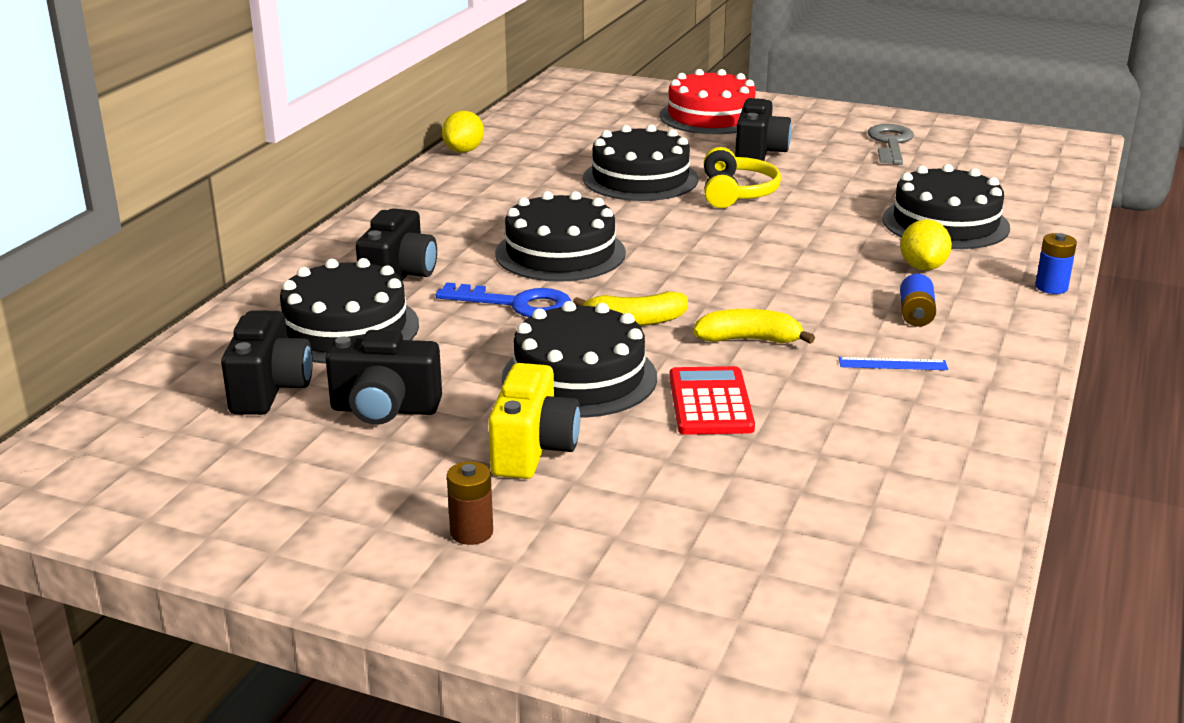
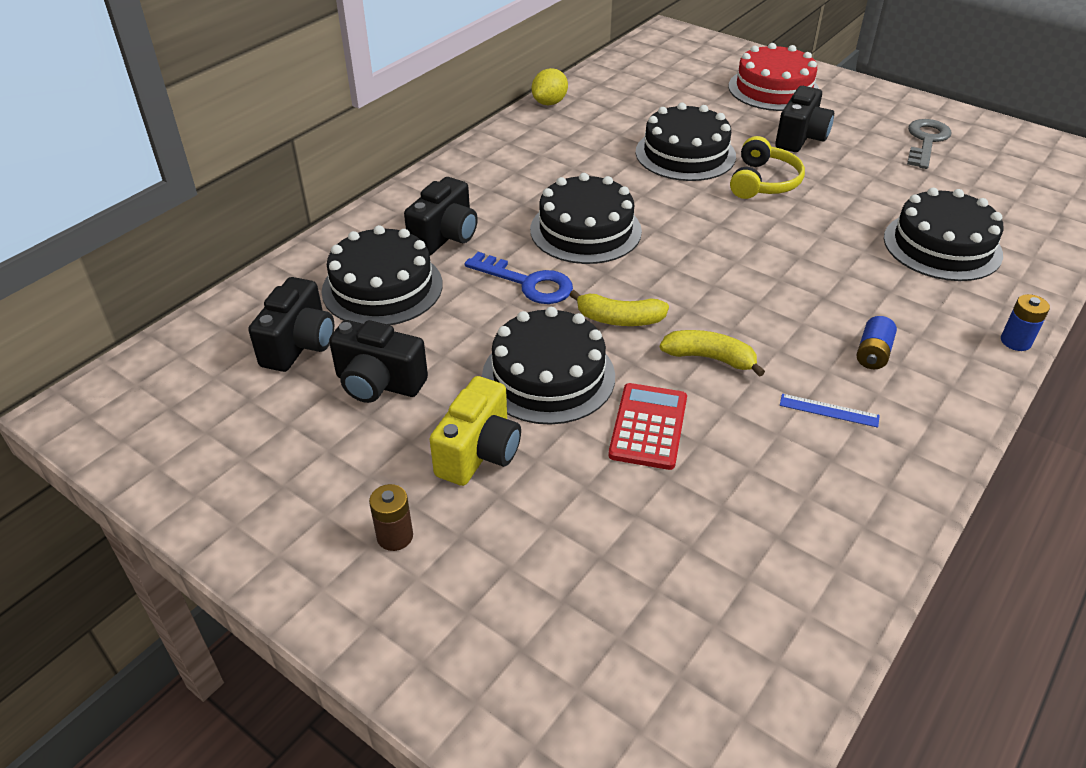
camera: 15 degrees right, 15 degrees up
(923, 267) = (900, 297): yellow lemon -> none

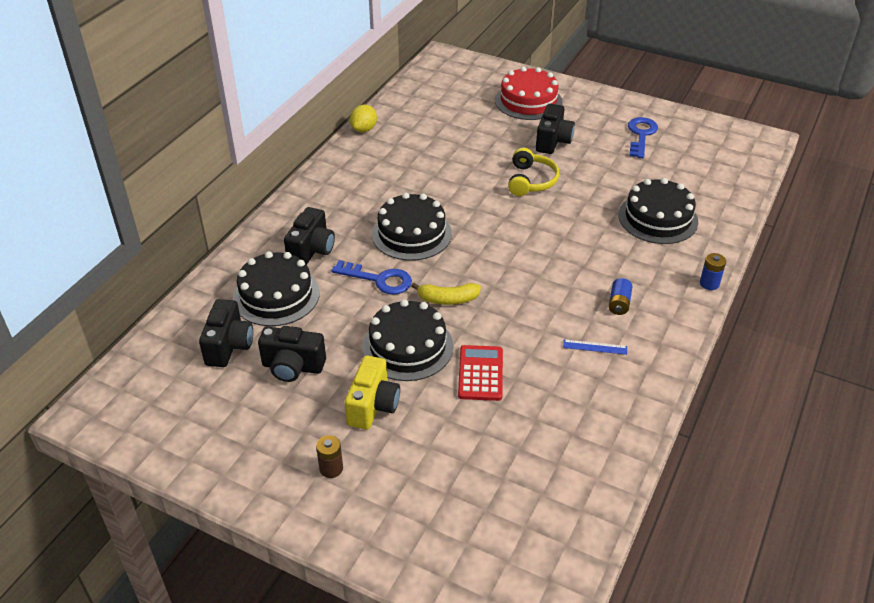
camera: 10 degrees left, 0 degrees up
(685, 154) = (472, 163): black cake -> none
(710, 358) = (513, 320): yellow banana -> none
(926, 141) = (641, 135): grey key -> blue key

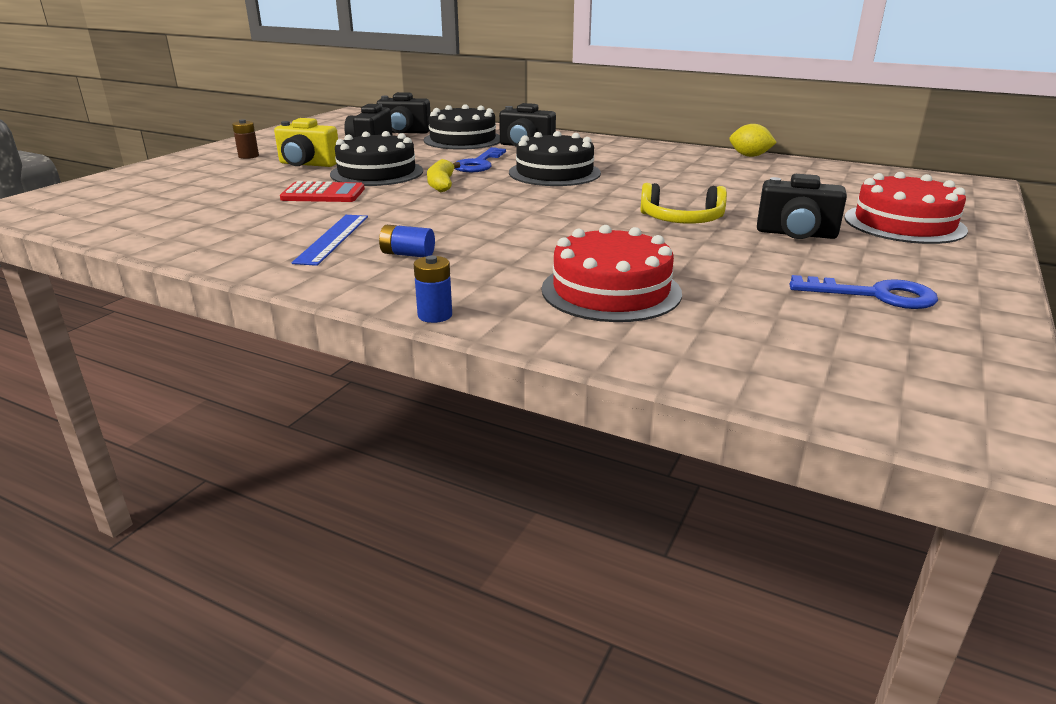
camera: 90 degrees right, 15 degrees down
(595, 347) = (332, 238): blue ruler -> blue ruler, size x1.69
(658, 218) = (611, 291): black cake -> red cake

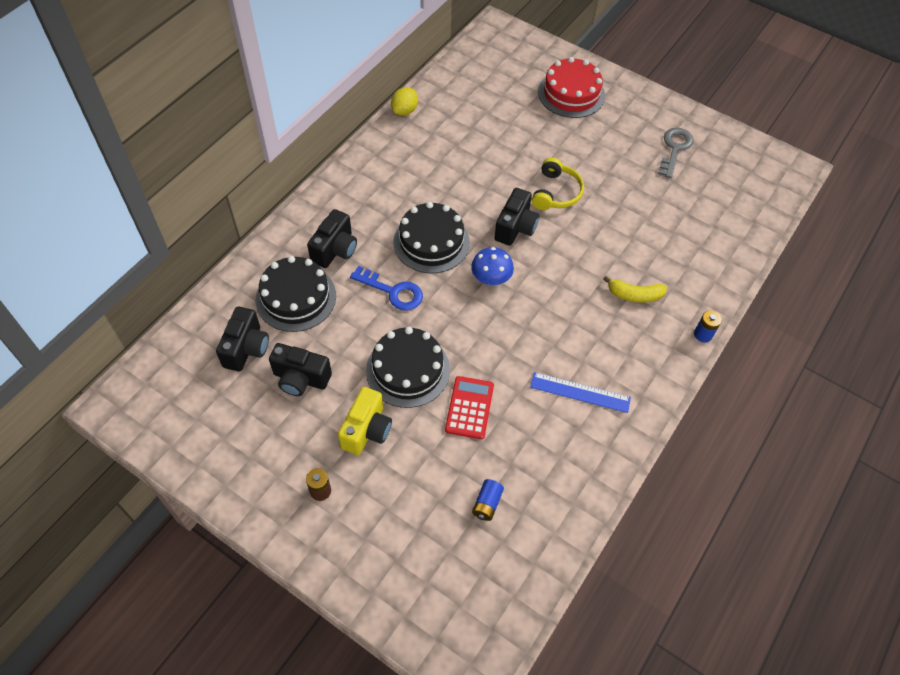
camera: 85 degrees left, 30 degrees up
(407, 254) = (612, 346): blue battery -> blue battery (487, 504)
(441, 184) = (453, 322): yellow banana -> yellow banana (634, 295)
(511, 196) = (491, 277): none -> blue mushroom
(611, 291) = (670, 252): red cake -> none
(796, 234) = (586, 147): black camera -> black camera (515, 228)
(874, 295) = (674, 149): blue key -> grey key

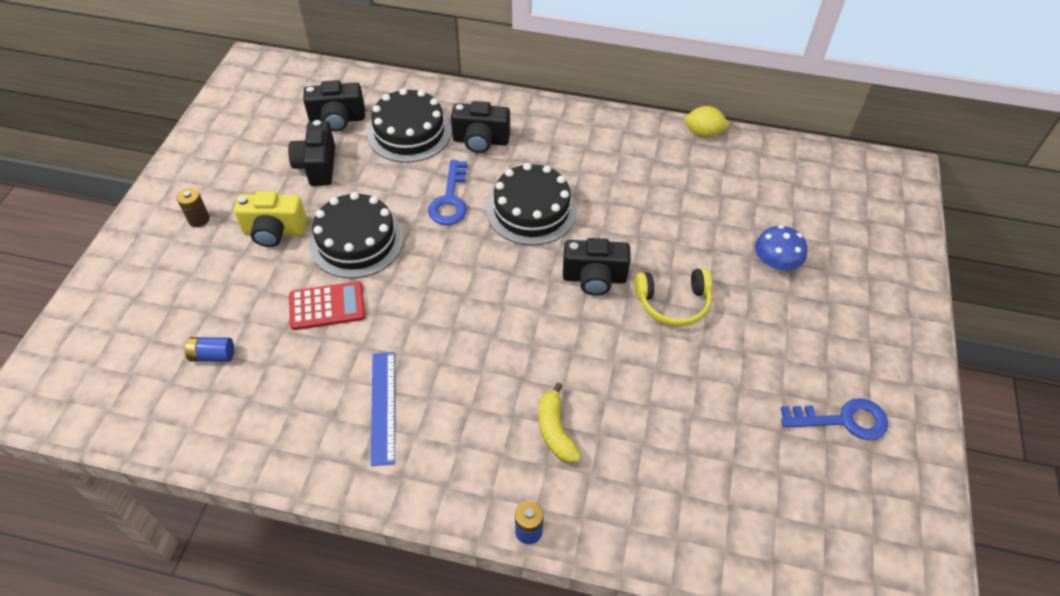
camera: 70 degrees right, 5 degrees down
(491, 277) = (509, 276): blue mushroom -> blue mushroom (775, 263)
(571, 93) = (853, 275): red cake -> none
(674, 149) = (843, 420): grey key -> blue key

